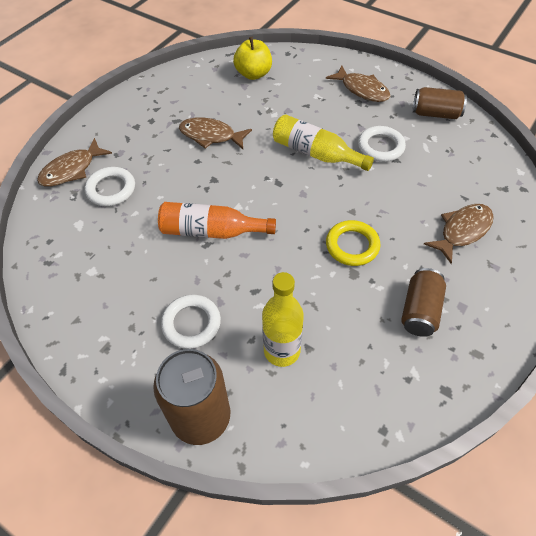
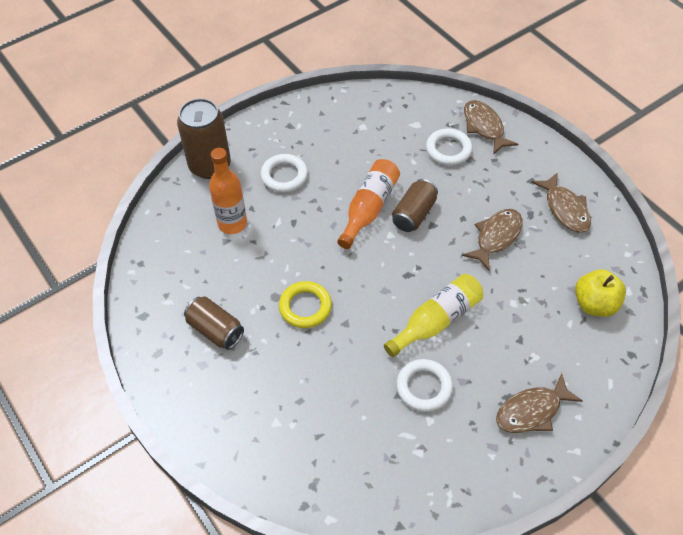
camera: 110 degrees right, 0 degrees up
(282, 351) = (232, 223): yellow bottle -> orange bottle
(435, 114) = (460, 476): brown can -> brown can (414, 214)
(462, 231) = (278, 409): brown fish -> brown fish (565, 209)

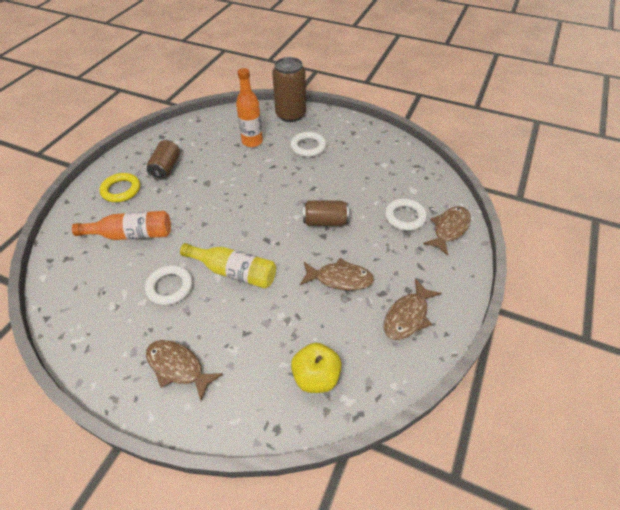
camera: 60 degrees right, 5 degrees down
(305, 307) = (206, 199): yellow ring -> yellow ring (121, 190)
(369, 208) = (312, 196): orange bottle -> orange bottle (131, 235)

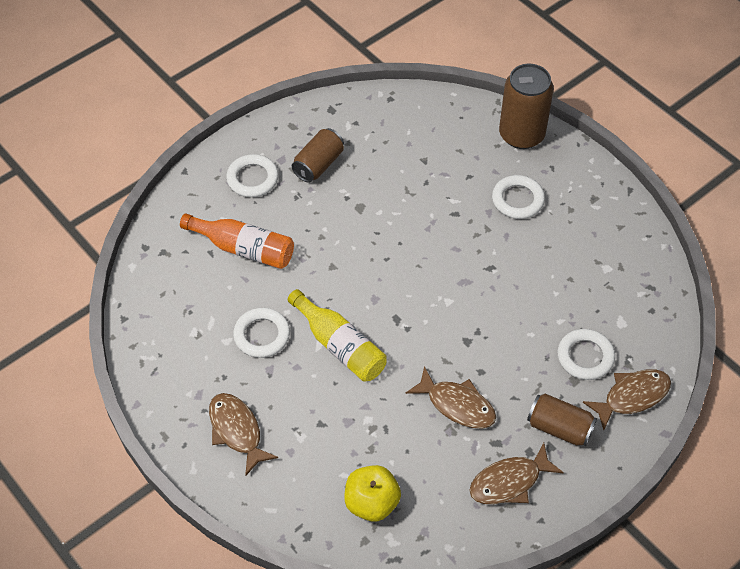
camera: 25 degrees right, 5 degrees up
(121, 190) = (252, 179): yellow ring -> white ring
(252, 141) = (446, 162): orange bottle -> none
(325, 221) = (480, 323): brown can -> brown can (559, 428)

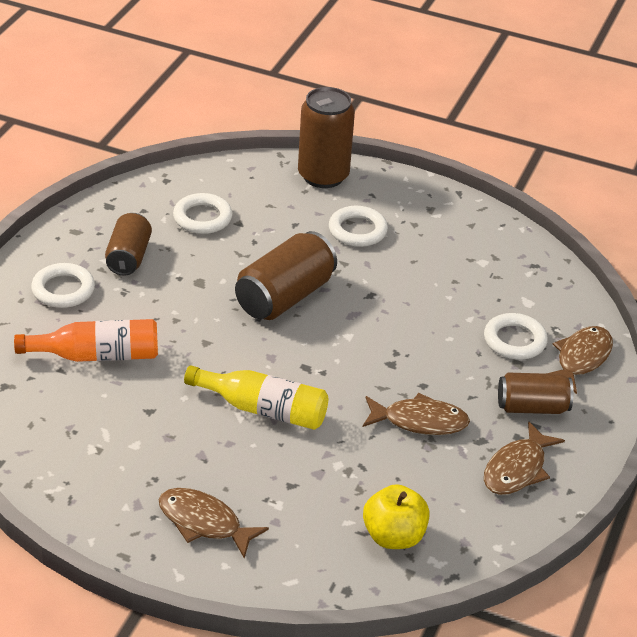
camera: 30 degrees left, 15 degrees down
(262, 335) = (171, 427): white ring -> white ring (202, 218)
(419, 245) = (284, 297): none -> brown can

